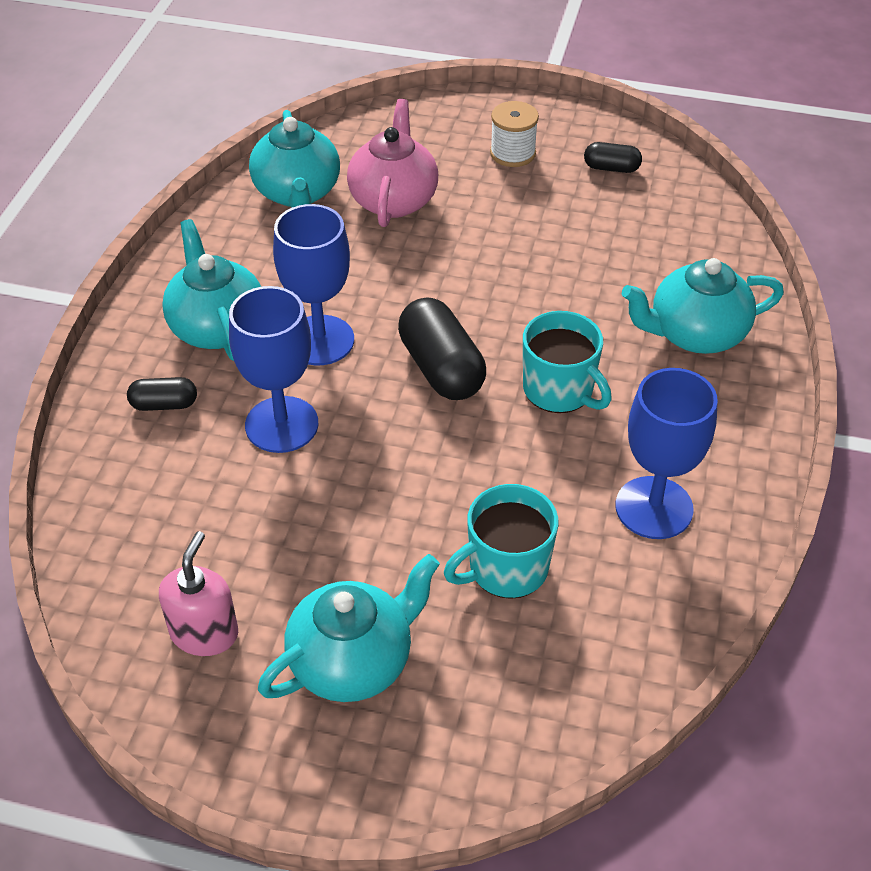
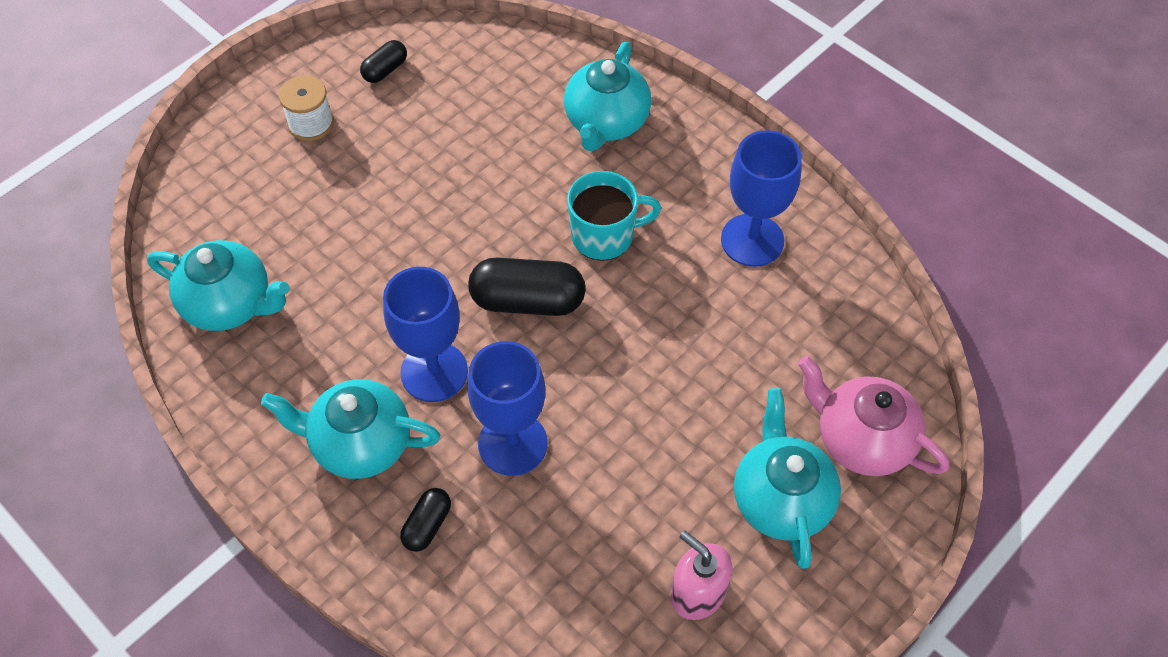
camera: 60 degrees left, 10 degrees up
(393, 200) = (300, 236): pink teapot -> pink teapot (862, 440)
(506, 568) = (753, 358): turquoise mug -> none

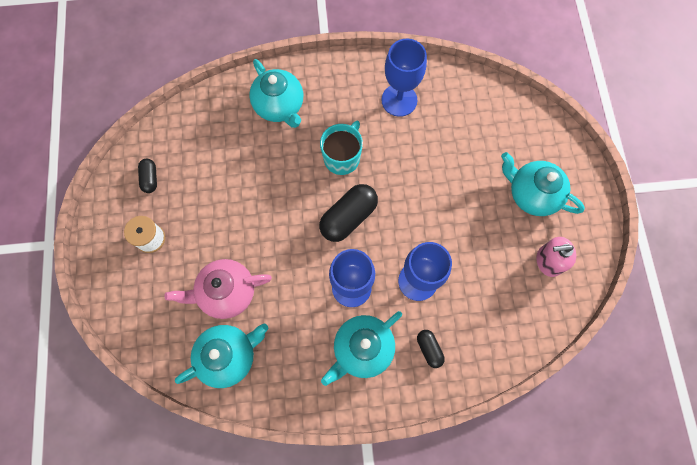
camera: 50 degrees left, 15 degrees up
(862, 440) = (530, 141): pink teapot -> pink teapot (226, 292)

